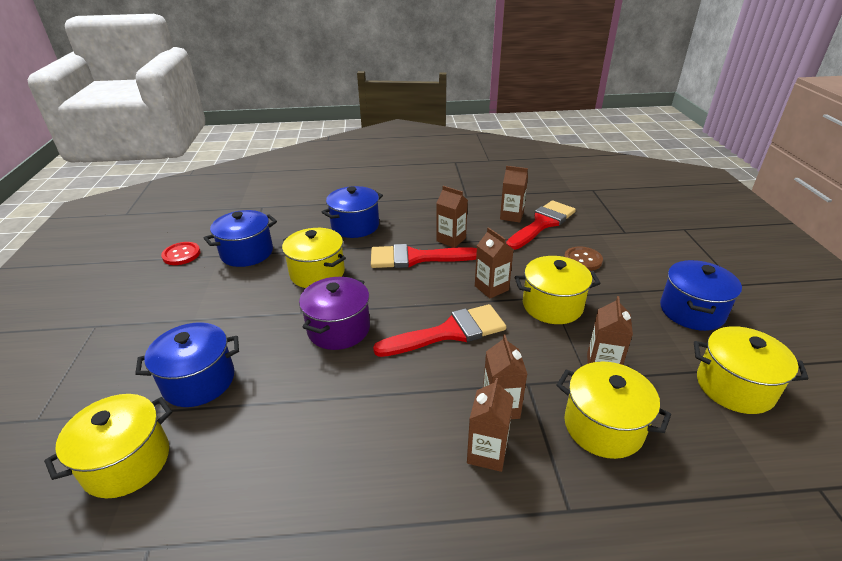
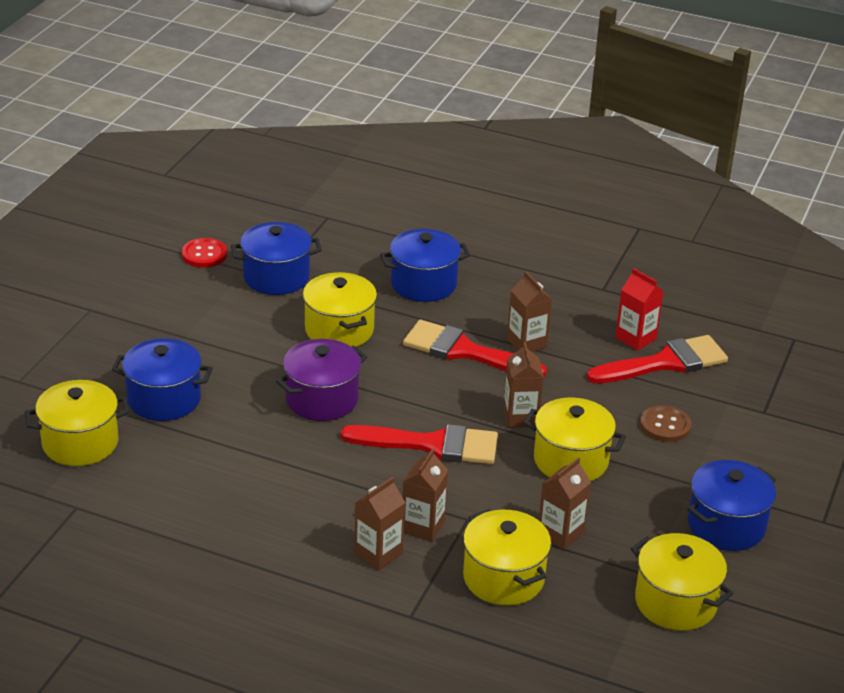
camera: 25 degrees right, 0 degrees up
(511, 216) = (635, 338): brown carton -> red carton

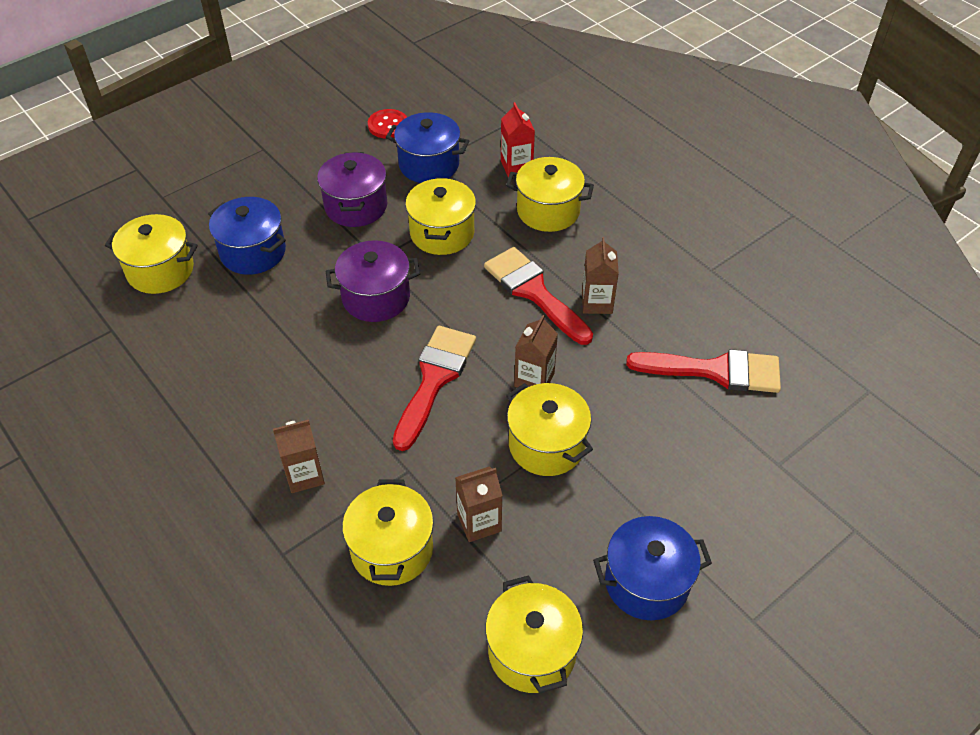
camera: 30 degrees right, 15 degrees up
(234, 332) = (356, 206): none -> purple pot
(423, 284) = (548, 211): blue pot -> yellow pot
(423, 526) = (363, 462): brown carton -> none
(432, 445) = (434, 379): red brush -> red brush turned 105 degrees counterclockwise
(635, 338) = (705, 333): red carton -> red carton (516, 166)
(665, 425) = (665, 441): brown button -> none

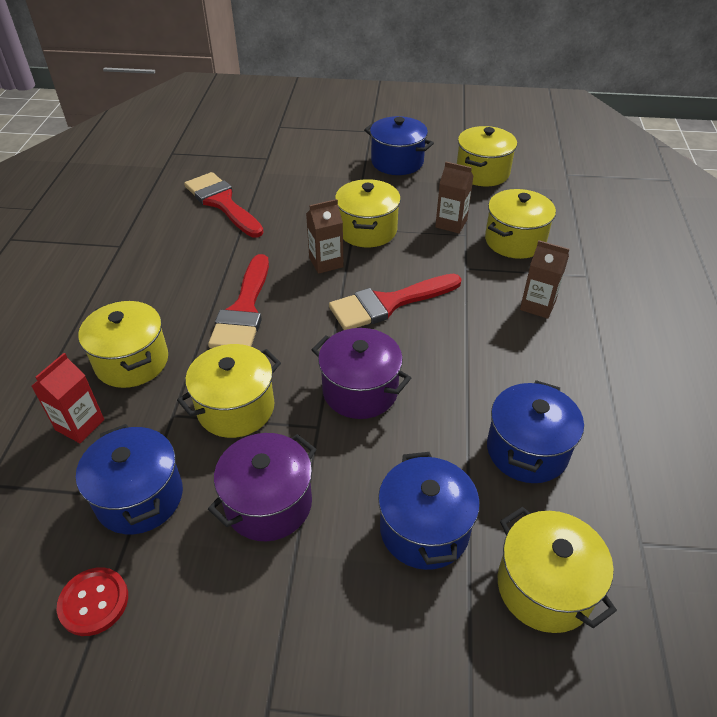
camera: 135 degrees left, 5 degrees down
(222, 338) = (527, 450): none -> blue pot
(597, 303) = (218, 276): brown carton -> none

